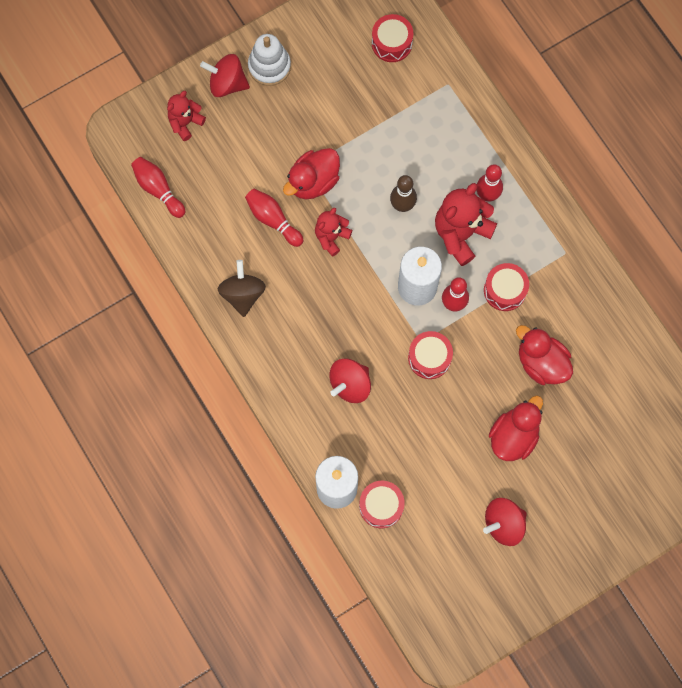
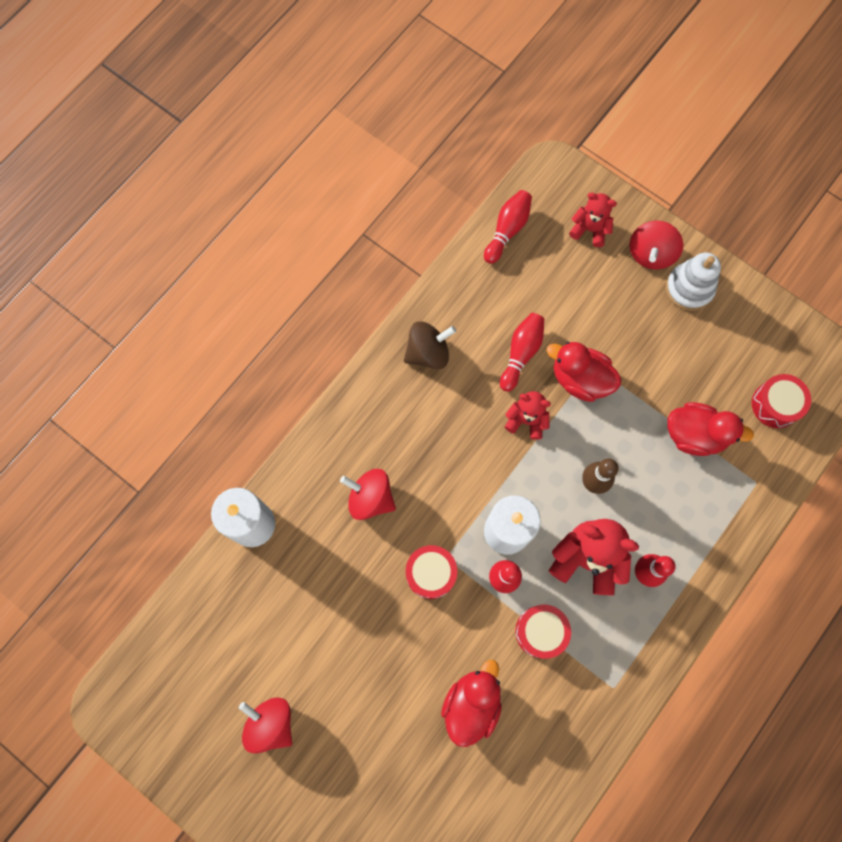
camera: 70 degrees right, 0 degrees up
(227, 84) = (650, 254): red spinning top -> red spinning top turned 150 degrees counterclockwise
(381, 506) = (248, 578): red drum -> none
(513, 436) = (375, 700): red duck -> red duck (694, 435)

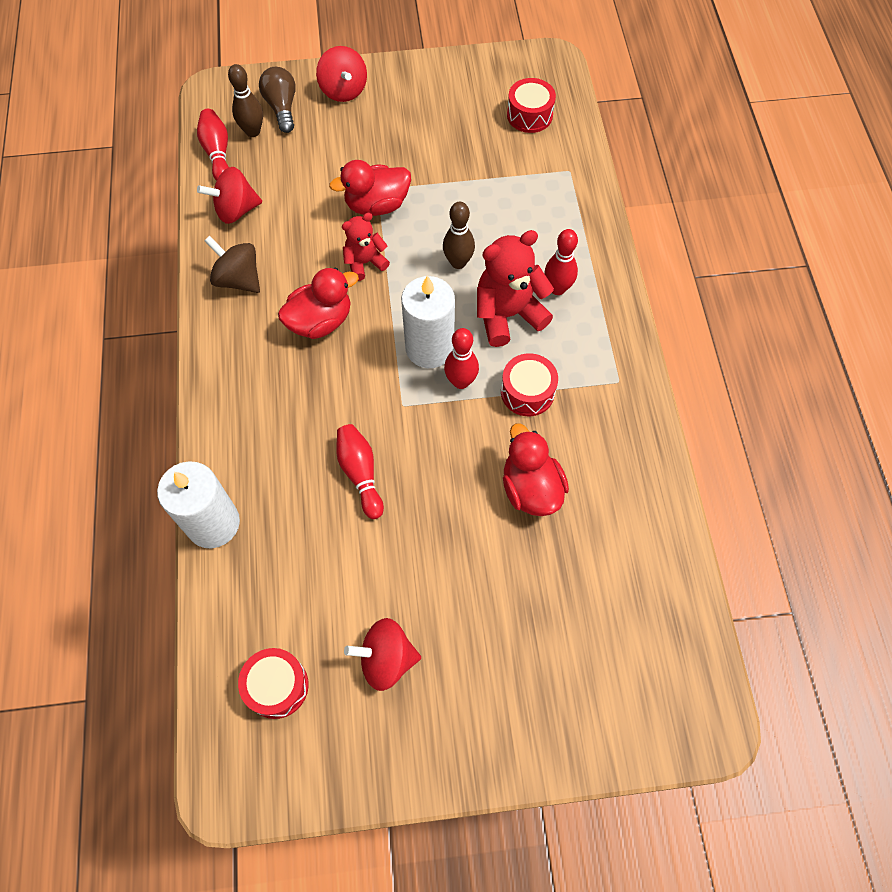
camera: 45 degrees left, 10 degrees down
(370, 498) = (296, 417): red spinning top -> red spinning top (236, 210)
(428, 352) = (238, 279): brown spinning top -> brown spinning top turned 75 degrees counterclockwise
(431, 573) = (402, 427): red drum -> red drum (277, 686)
(521, 353) = (314, 223): red bowling pin -> red bowling pin (360, 473)
(549, 233) = (253, 131): none -> brown bowling pin
(590, 229) = (282, 107): red teddy bear -> brown light bulb
(689, 288) = (394, 91): white stacking toy -> none
(694, 435) = (496, 175): red duck -> red duck (320, 321)

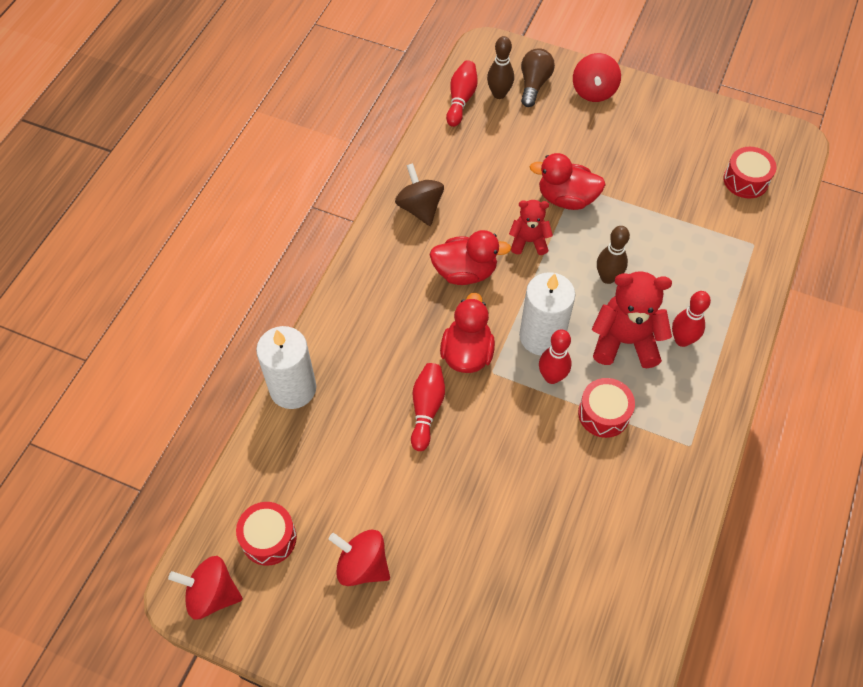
camera: 30 degrees right, 5 degrees down
(236, 210) = (449, 152): red spinning top -> red spinning top (212, 594)
(531, 488) = (559, 494): red duck -> red duck (467, 353)

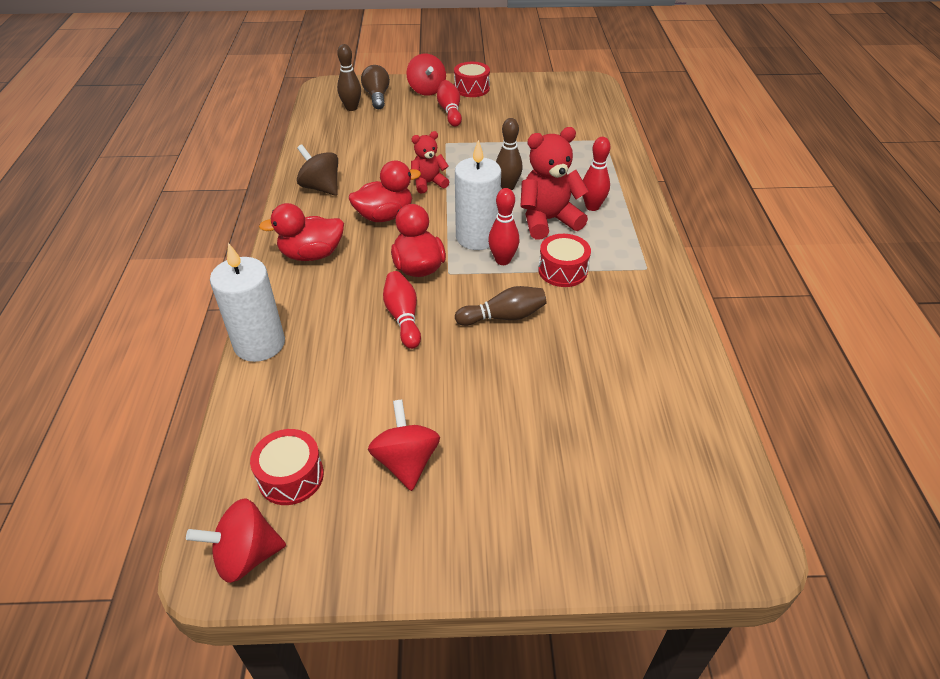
camera: 25 degrees left, 15 degrees down
(362, 565) = (406, 462): red spinning top -> red spinning top turned 75 degrees clockwise
(461, 99) = (321, 118): red bowling pin -> red bowling pin (450, 111)
(517, 447) = (503, 317): none -> brown bowling pin
(566, 198) = (443, 151): red duck -> red duck (312, 254)
(745, 180) = (573, 109): red drum -> red drum (471, 88)

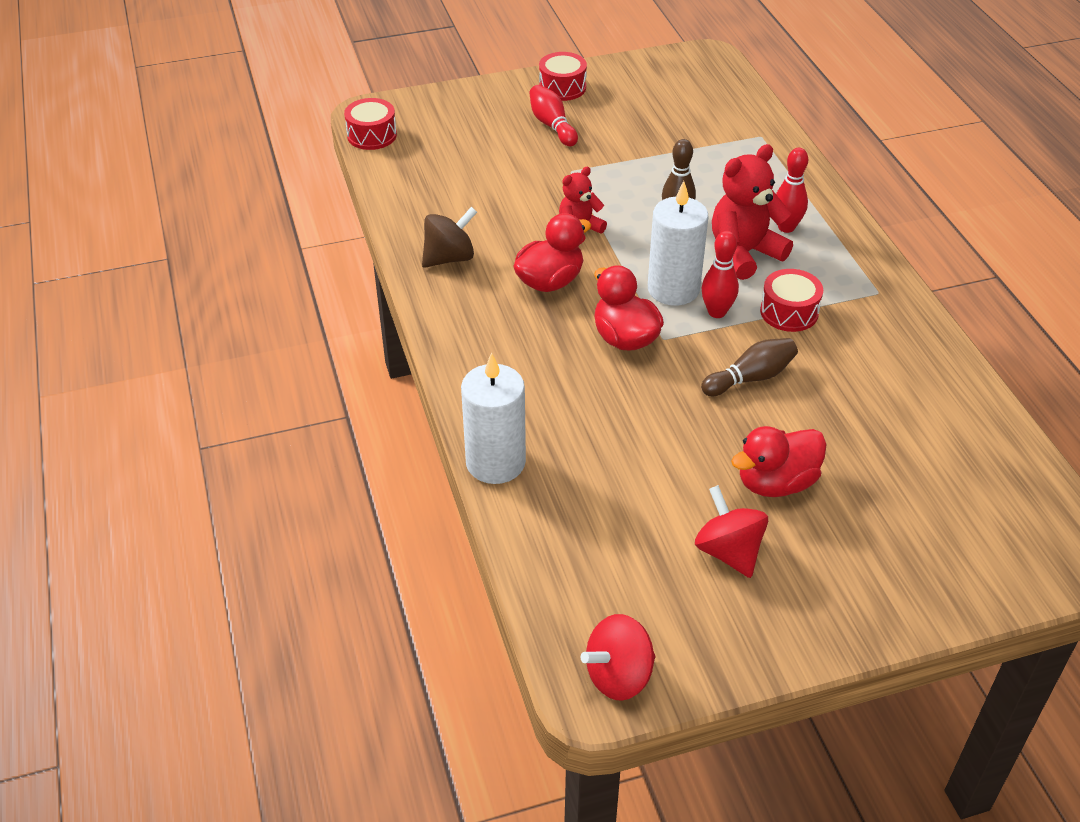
camera: 15 degrees left, 0 degrees up
(291, 476) = (618, 592): red drum -> red drum (372, 135)
(312, 254) = (491, 346): red duck -> red duck (776, 483)
(321, 187) = (449, 258): brown spinning top -> brown spinning top turned 120 degrees clockwise
(351, 108) = (422, 140): brown bowling pin -> none
(377, 97) = (446, 118): brown light bulb -> none
(403, 317) = (640, 400): red bowling pin -> none
(426, 90) = (505, 98): red spinning top -> none

